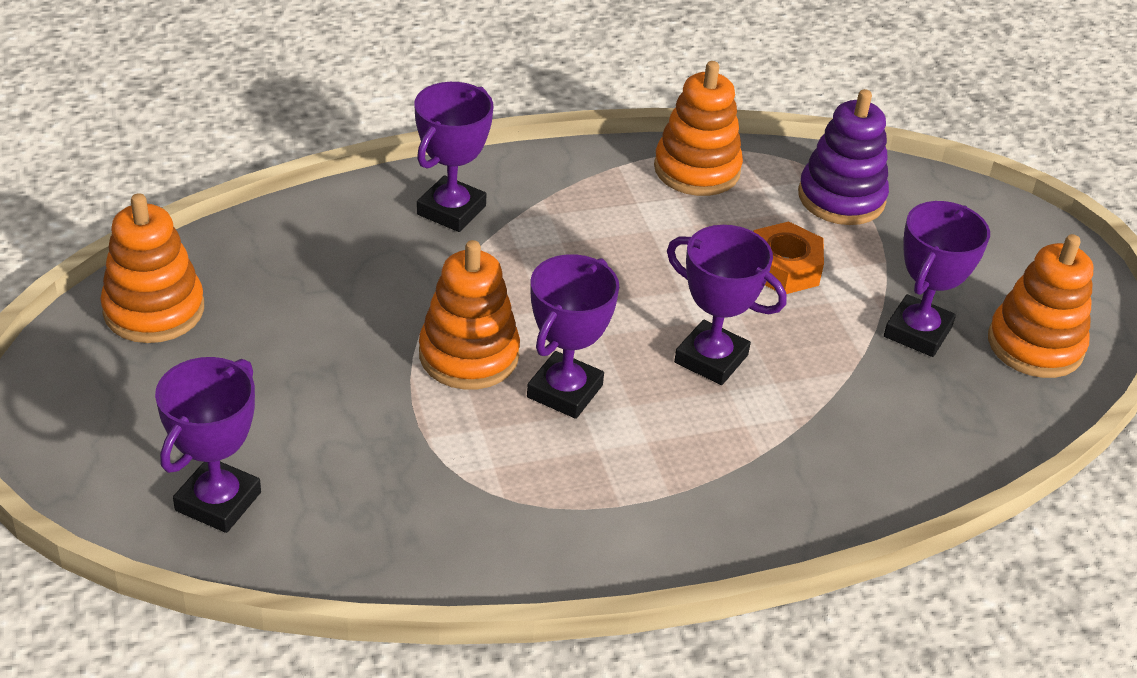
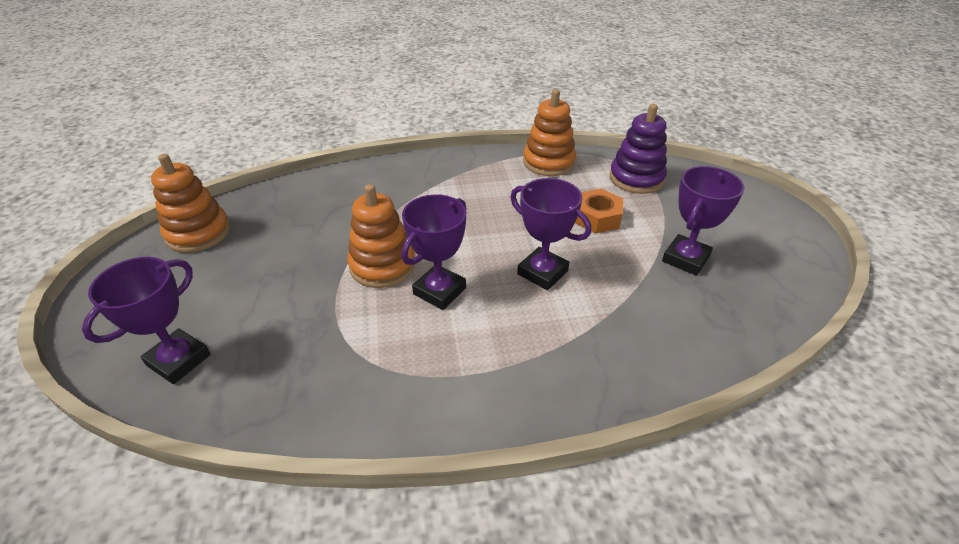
camera: 10 degrees right, 0 degrees up
(451, 210) = (397, 181): purple trophy -> none
(1035, 345) = (769, 270): orange stacking toy -> none

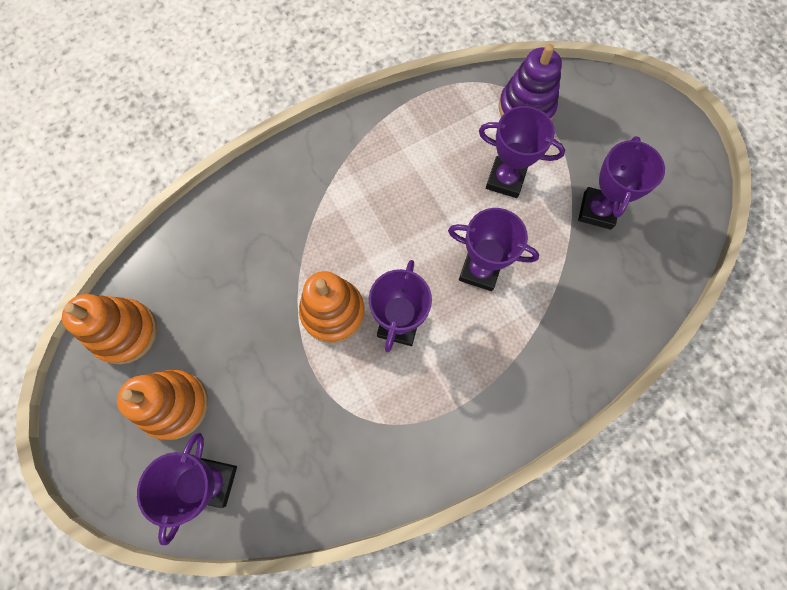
camera: 20 degrees left, 30 degrees up
(548, 162) = (432, 108): orange stacking toy -> orange stacking toy (175, 404)
(597, 217) = (505, 180): orange nut -> purple trophy

